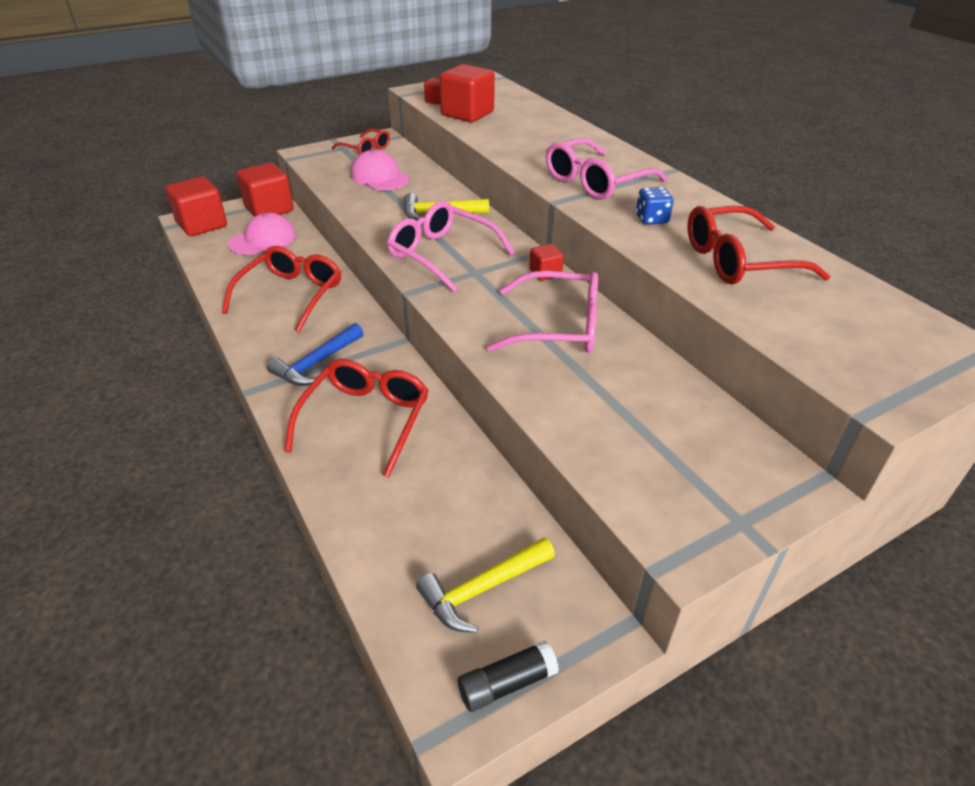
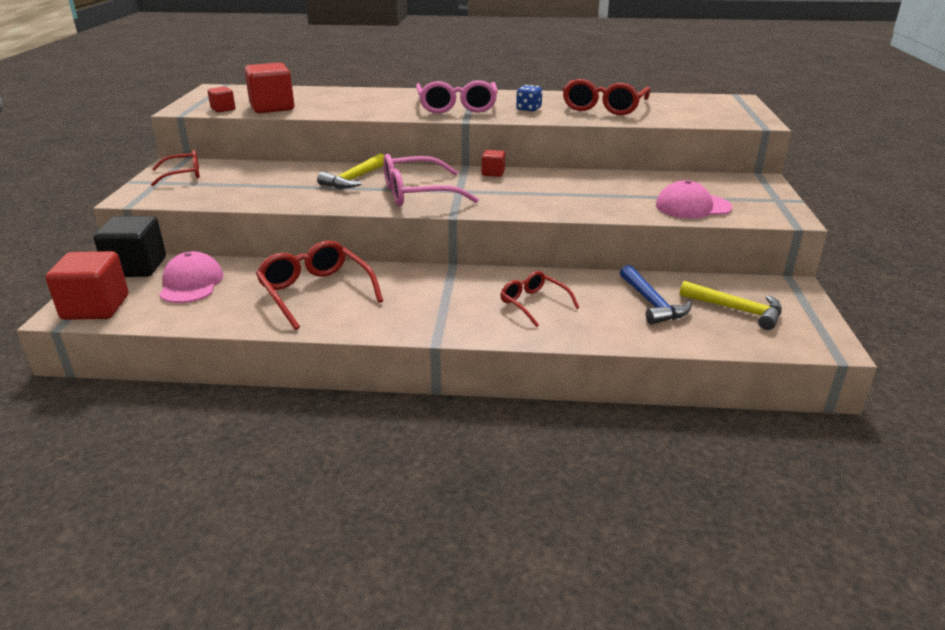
camera: 55 degrees left, 10 degrees down
(269, 209) = (136, 267): red cube -> black cube
(316, 363) = (436, 306): blue hammer -> blue hammer (652, 303)
(366, 419) = (533, 303): red glasses -> red glasses, size x0.61
(379, 177) = (248, 182): pink cap -> pink cap (692, 206)
(482, 589) = (736, 310): yellow hammer -> yellow hammer turned 60 degrees counterclockwise
(507, 683) = (812, 323): black glue stick -> none
(559, 327) = (561, 187): pink glasses -> none

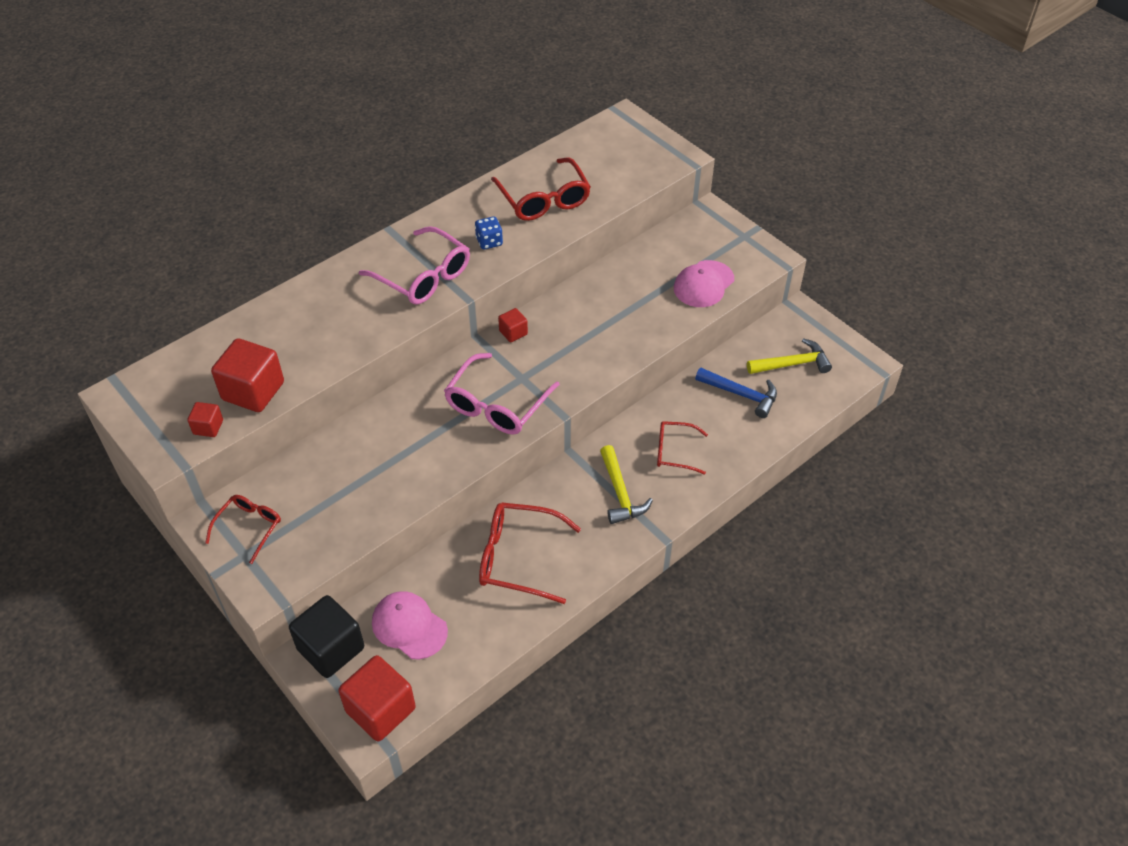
camera: 45 degrees left, 20 degrees up
(354, 179) = (415, 422): yellow hammer -> yellow hammer (620, 493)

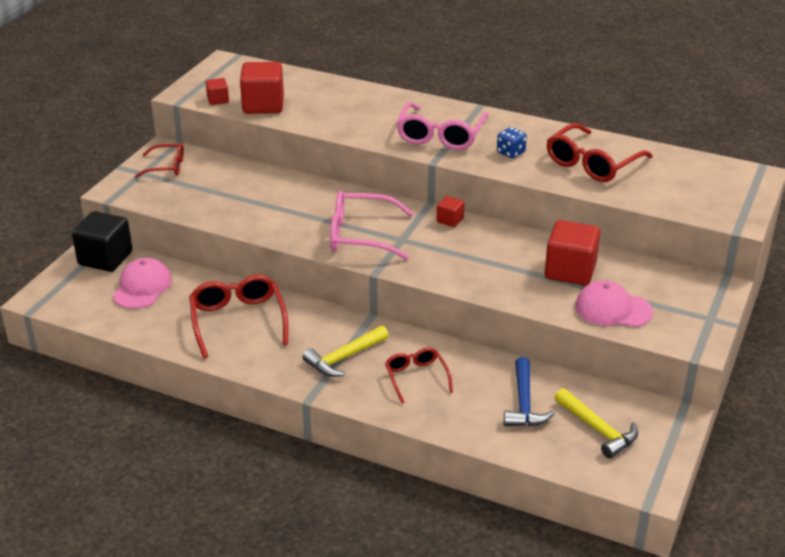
camera: 65 degrees right, 15 degrees down
(380, 710) = (62, 297): red cube -> red cube (570, 271)

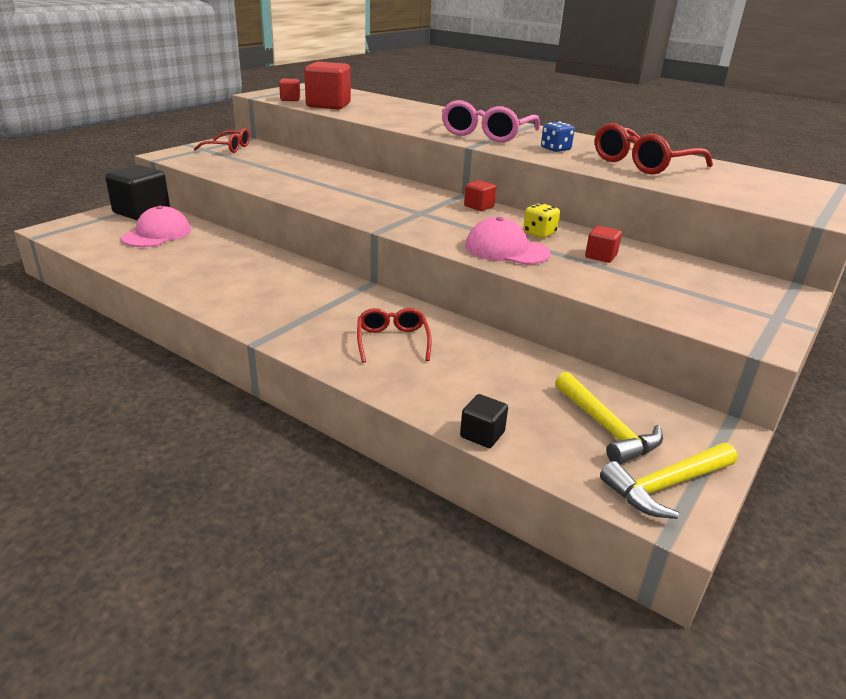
camera: 10 degrees right, 5 degrees down
(238, 320) = (229, 268): red glasses -> none
(344, 358) = (320, 312): yellow hammer -> yellow hammer (666, 486)
(360, 235) = (378, 205): pink glasses -> none
(512, 451) = (482, 435): none -> black cube
(513, 250) = (539, 233): none -> yellow dice
(524, 403) = (515, 385): blue hammer -> none
(570, 271) = (601, 256): red cube -> red cube, size x0.50
(613, 309) = (647, 293): pink cap -> pink cap (506, 250)

